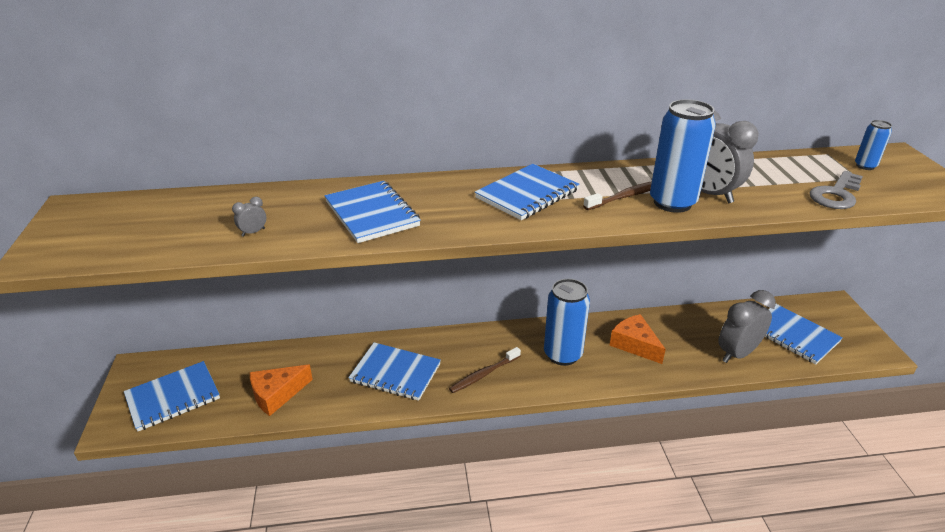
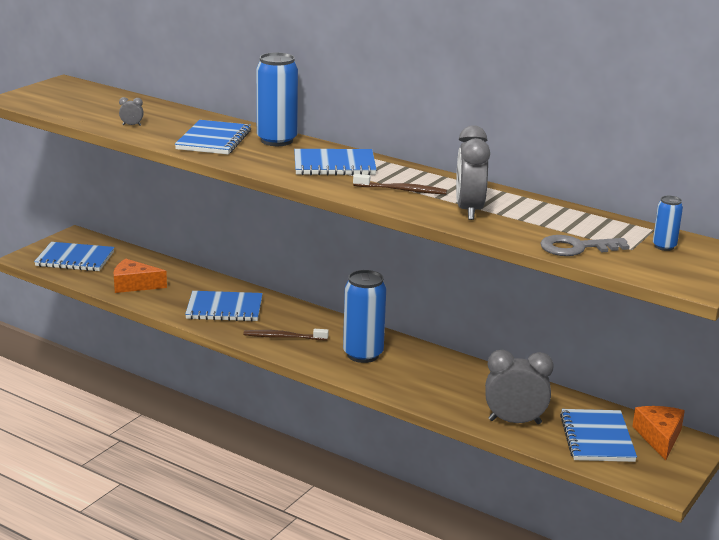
camera: 40 degrees right, 10 degrees down
(395, 373) = (224, 309): blue notebook -> blue notebook turned 60 degrees counterclockwise
(634, 344) = (434, 376): orange cheese -> orange cheese (659, 437)
(672, 203) = (426, 204): blue can -> blue can (277, 141)

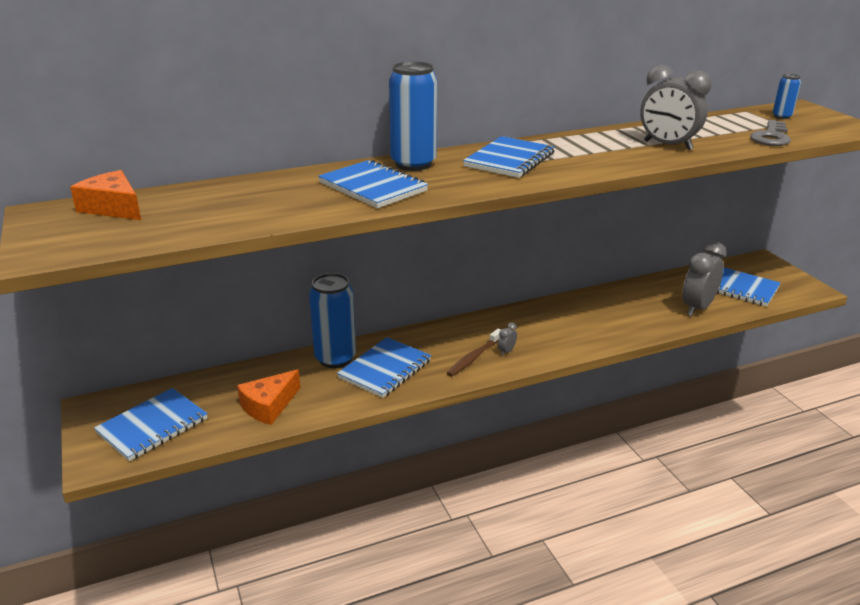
camera: 55 degrees left, 5 degrees up
(132, 125) = (264, 211): grey clock -> grey clock (506, 351)
(363, 354) = (541, 331): blue can -> blue can (335, 358)
(402, 190) = (599, 153): brown toothbrush -> none
(659, 437) = (748, 267): orange cheese -> orange cheese (113, 208)

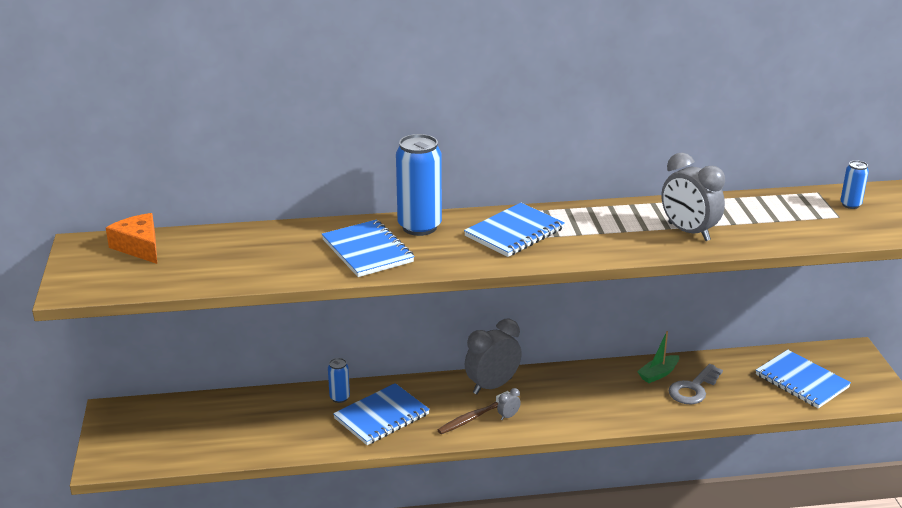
camera: 15 degrees right, 0 degrees up
(152, 426) = (156, 438): blue notebook -> none
(269, 406) = (262, 436): orange cheese -> none
(335, 358) = (339, 398): blue can -> blue can, size x0.50
(618, 298) = (658, 374): none -> green boat
(697, 308) = (738, 398): grey clock -> grey clock (492, 386)
(771, 137) = (811, 233): grey key -> grey key (693, 389)

